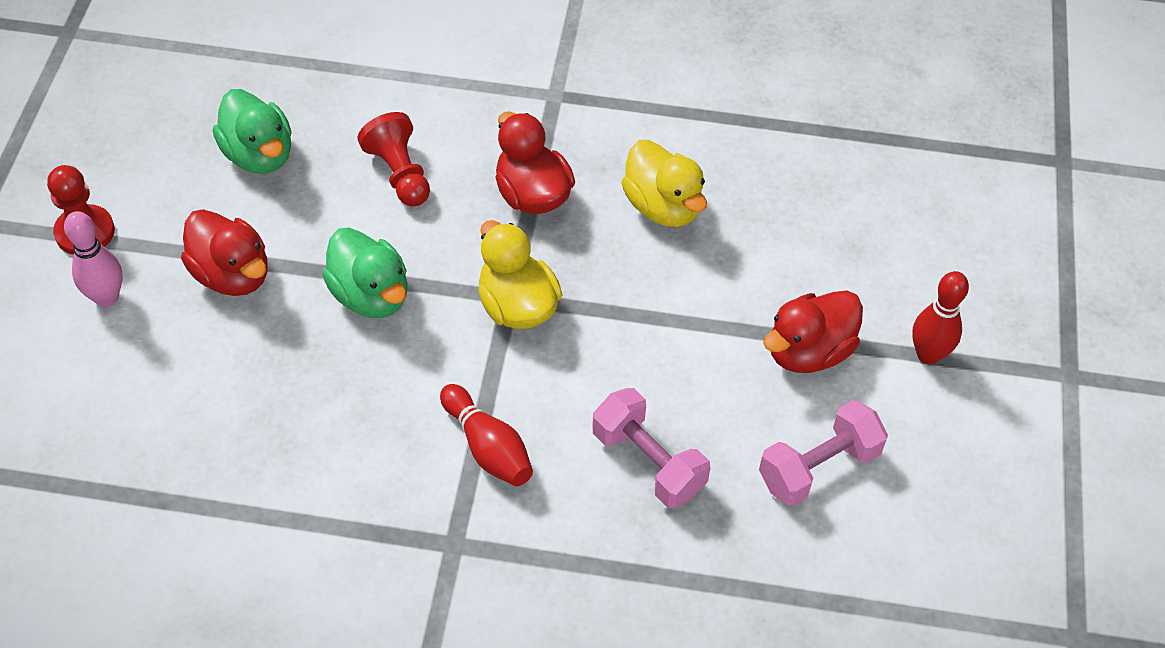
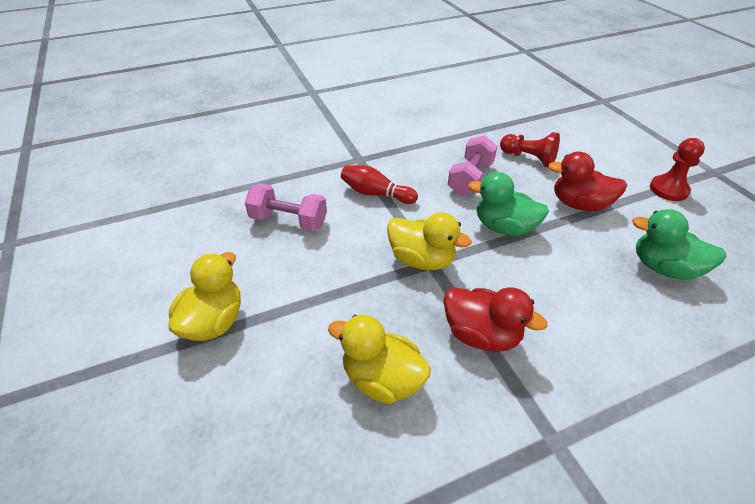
camera: 150 degrees right, 10 degrees down
(106, 298) = (613, 172): pink bowling pin -> none
(399, 174) = (576, 301): red pawn -> red pawn (528, 158)
(808, 352) = (213, 322): red duck -> yellow duck
(818, 467) = (185, 258): pink dumbbell -> pink dumbbell (470, 178)
(928, 355) = (115, 364): red bowling pin -> none

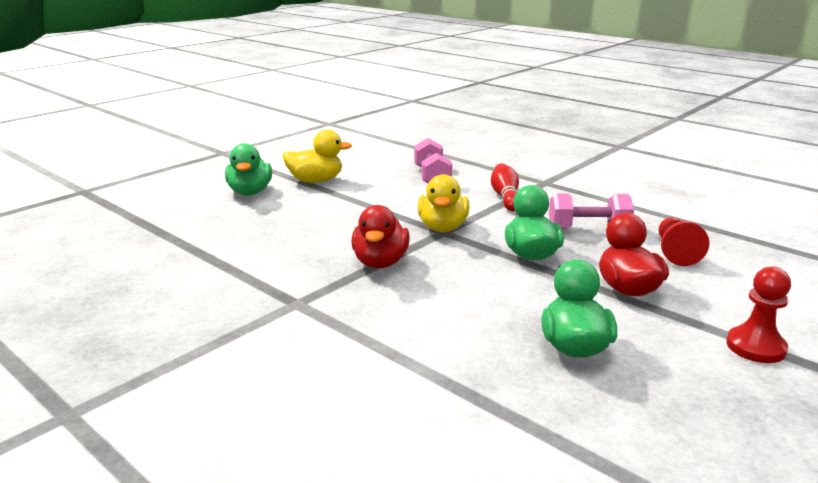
camera: 65 degrees right, 20 degrees down
(192, 409) = (250, 192): none -> green duck
(382, 379) = (309, 235): yellow duck -> none

